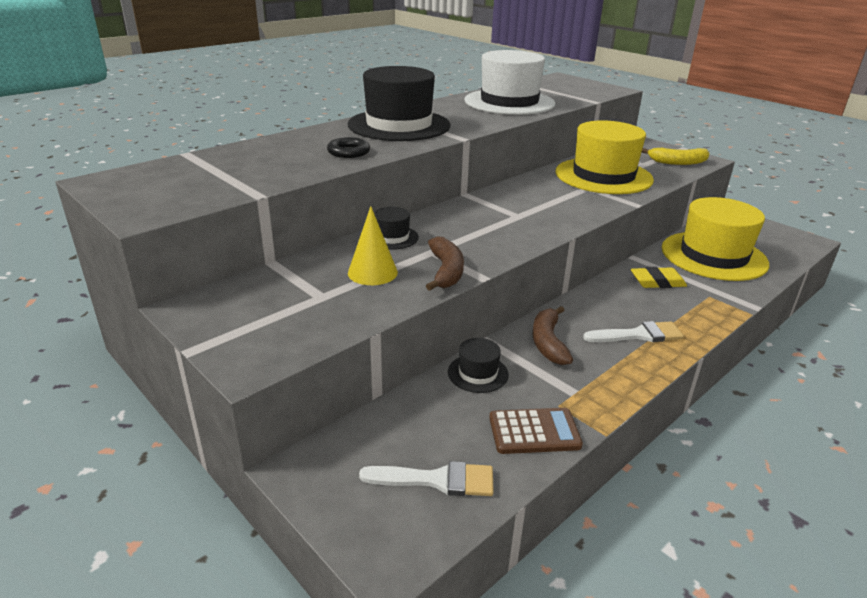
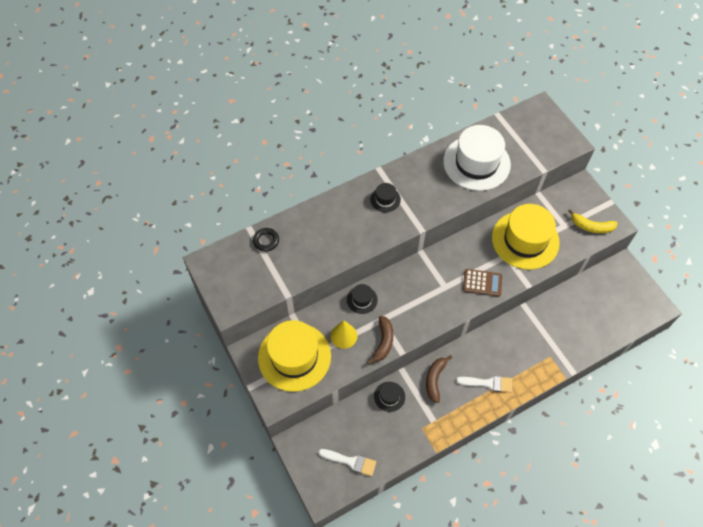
camera: 15 degrees right, 30 degrees up
(348, 152) = (344, 241): black ring -> black ring (266, 241)
(399, 125) = (385, 199): black hat -> black hat, size x0.44
(534, 432) = (403, 443): brown calculator -> brown calculator (482, 283)
(657, 282) = (525, 335): yellow eraser -> none
(713, 256) = (579, 314): yellow hat -> yellow hat (294, 356)

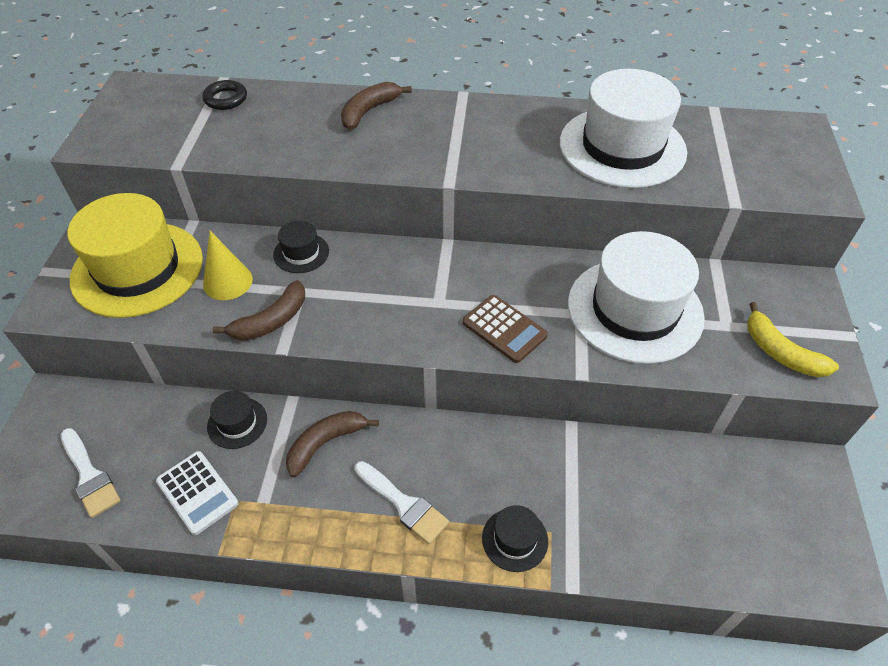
camera: 35 degrees right, 10 degrees down
(345, 207) = (369, 111): none -> brown banana
(385, 199) = (434, 127): black hat -> black hat (515, 539)
(403, 436) = (197, 492): none -> white calculator
(525, 240) = (635, 310): yellow hat -> white hat

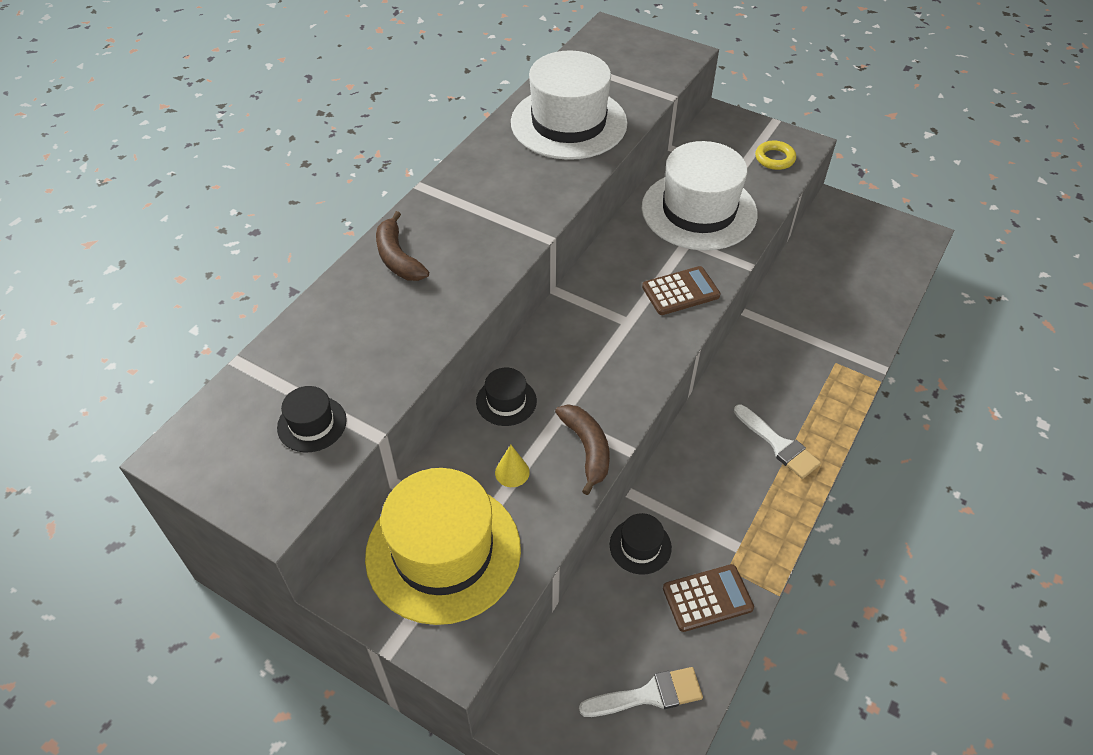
camera: 65 degrees left, 0 degrees up
(197, 492) = (707, 598): white calculator -> brown calculator
(226, 99) = (281, 366): black ring -> none
(228, 281) = (512, 472): yellow cone -> yellow cone, size x0.64
(325, 443) = (694, 481): brown banana -> none
(403, 504) = (778, 445): white brush -> white brush turned 75 degrees clockwise
(515, 539) = (834, 386): black hat -> black hat (312, 424)
(780, 352) = (774, 158): yellow banana -> yellow ring

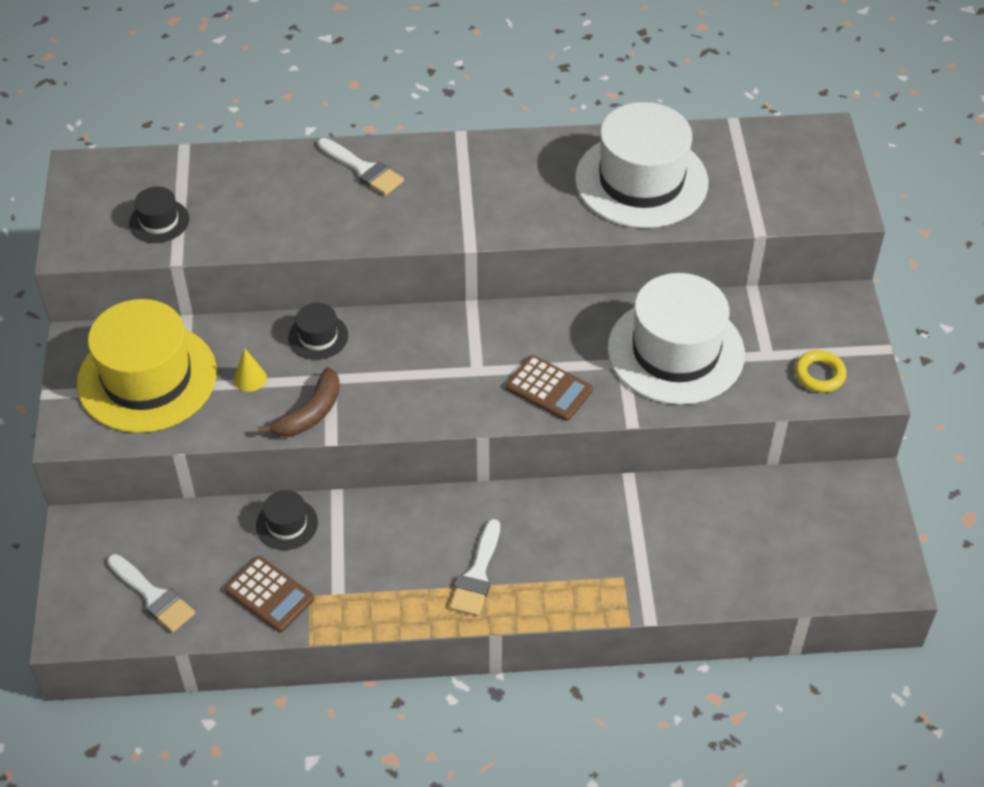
camera: 55 degrees right, 0 degrees up
(398, 258) = (363, 169): brown banana -> white brush

